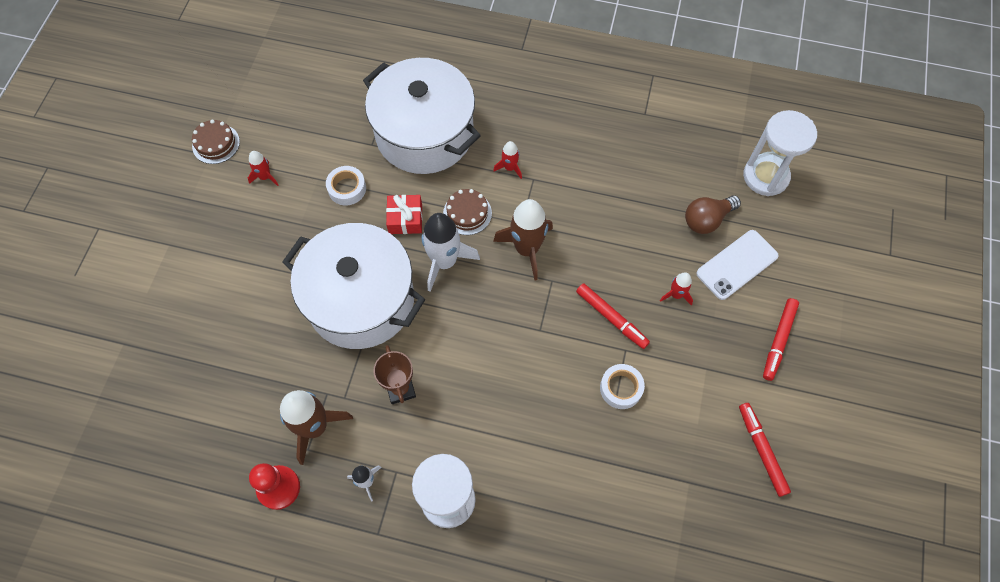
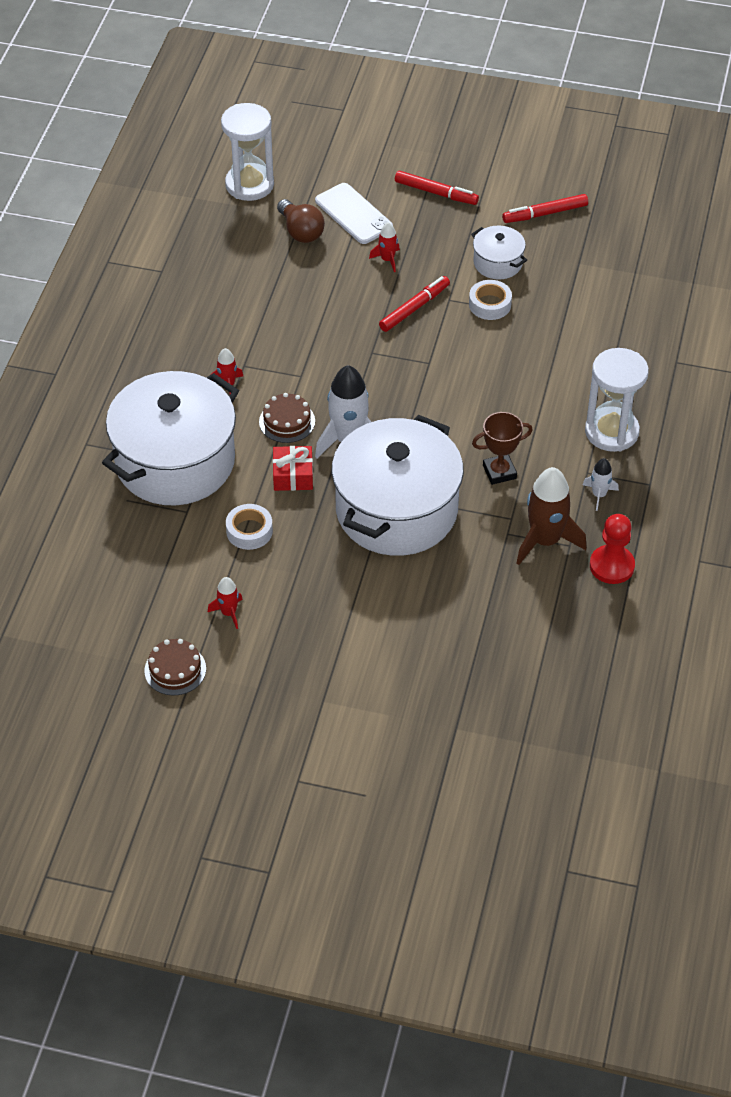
camera: 90 degrees left, 15 degrees down
(527, 249) = (333, 371): brown rocket -> none
(681, 398) = (498, 263): none -> white pot

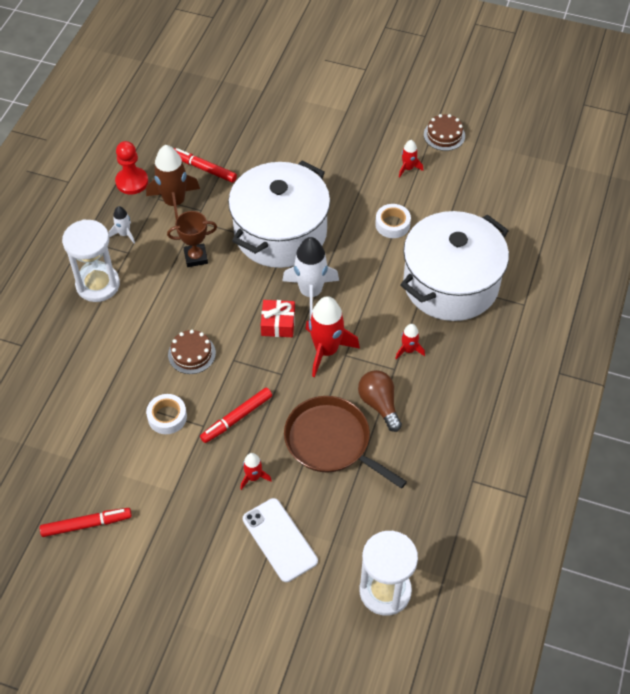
camera: 175 degrees left, 5 degrees up
(287, 421) = (359, 312): brown cake -> brown cake (191, 353)
(293, 475) = (357, 266): red gift -> red gift (278, 324)
(301, 231) = (335, 520): brown light bulb -> brown light bulb (379, 404)
(310, 294) = (331, 442): none -> brown pan
(323, 379) = (326, 350): none -> red rocket
(436, 193) = (191, 563): red marker -> red marker (204, 168)
(498, 263) = (148, 465): white pot -> none

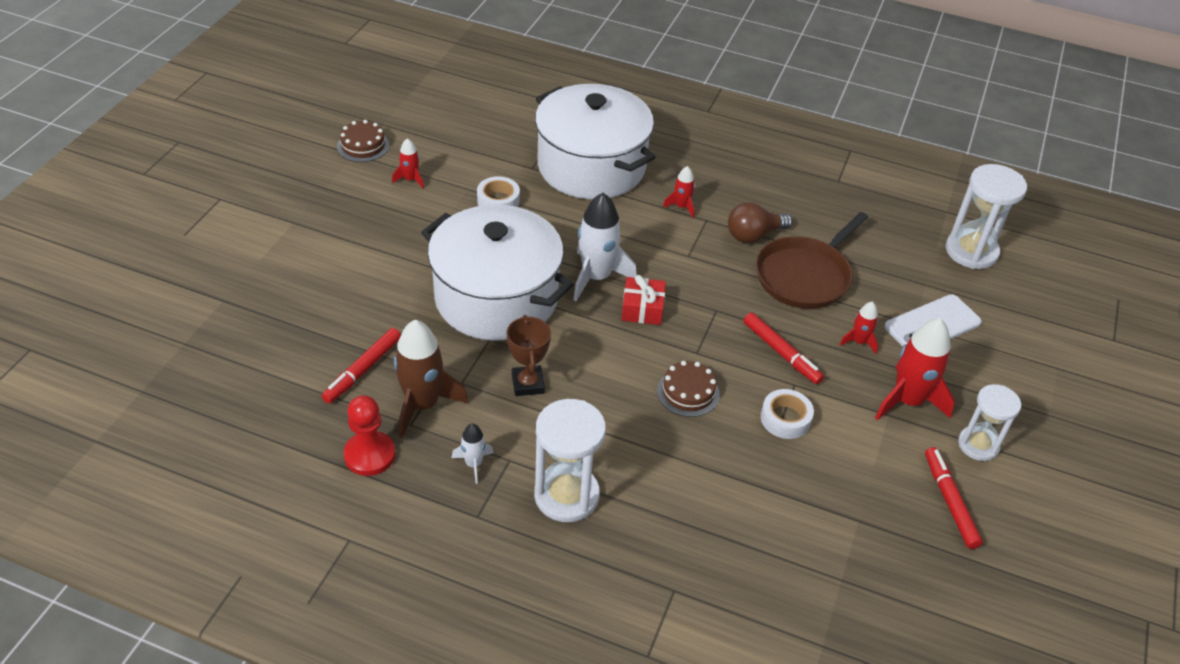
camera: 90 degrees left, 10 degrees down
(142, 555) = (978, 445): none -> white hourglass
(326, 350) = (682, 270): red rocket -> red rocket (907, 400)

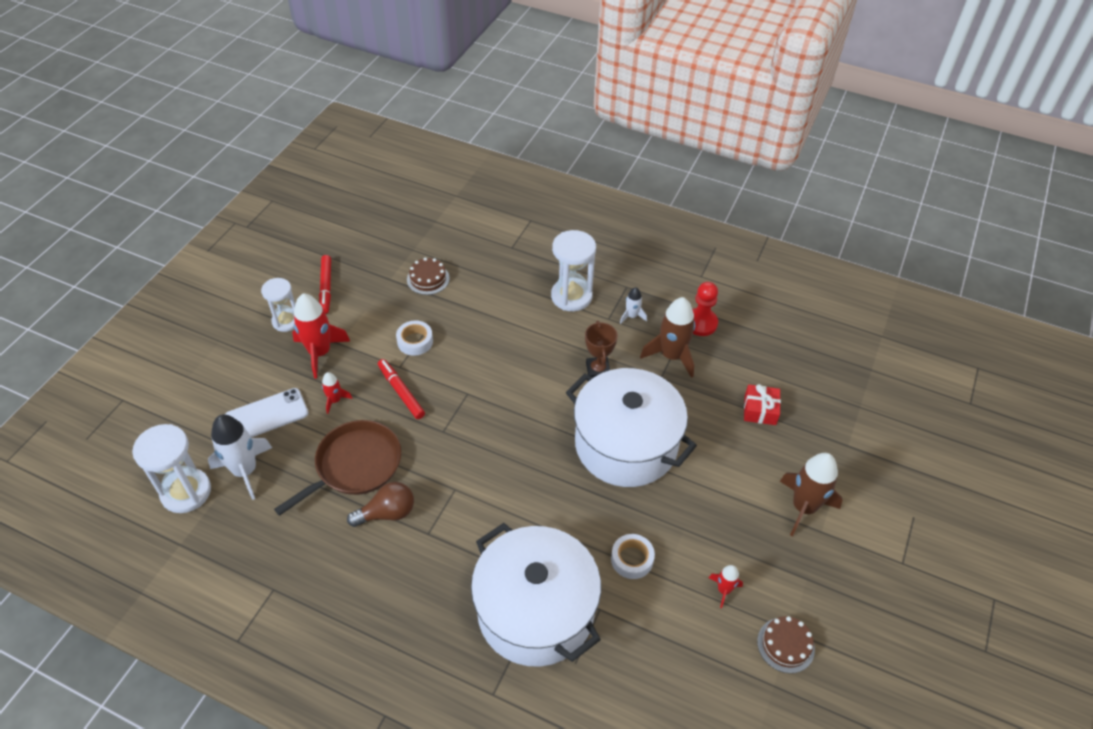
camera: 175 degrees left, 5 degrees up
(304, 241) = (803, 507): none -> brown rocket
(363, 370) = (720, 382): red marker -> none
(596, 277) = (540, 465): white rocket -> white rocket (245, 471)
(642, 309) = (504, 433): red gift -> red gift (760, 410)
(681, 206) = (449, 551): red rocket -> none
(688, 392) = (480, 362): brown cake -> brown cake (428, 279)

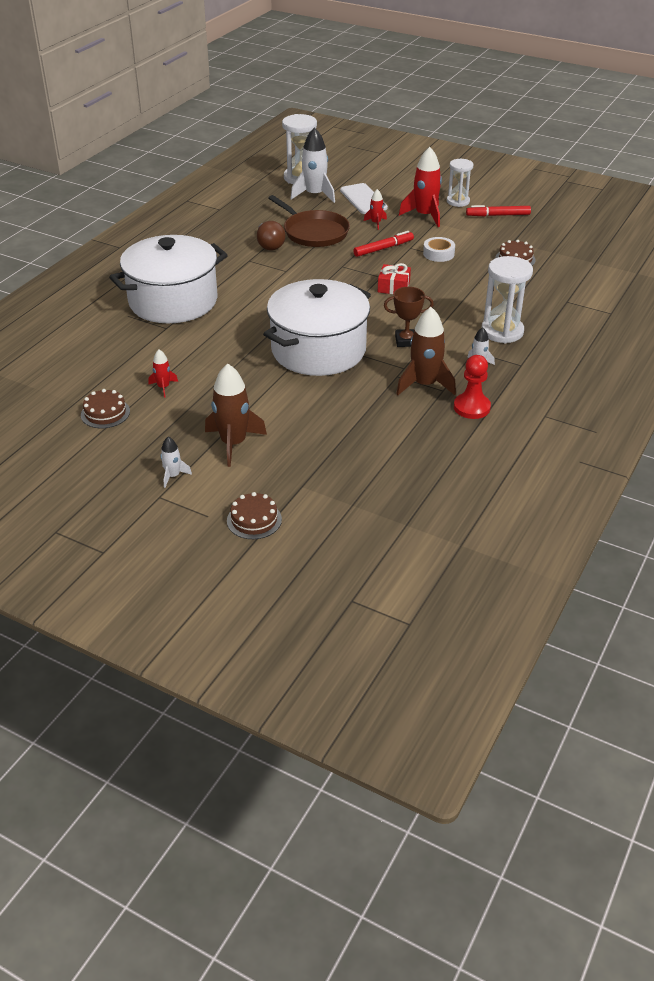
camera: 95 degrees right, 10 degrees down
(632, 559) = (204, 345): white tape -> none
(760, 410) = (352, 432): red gift -> red gift (393, 287)
(869, 555) = (173, 476): none -> white rocket
(906, 478) = (254, 520): none -> brown cake

